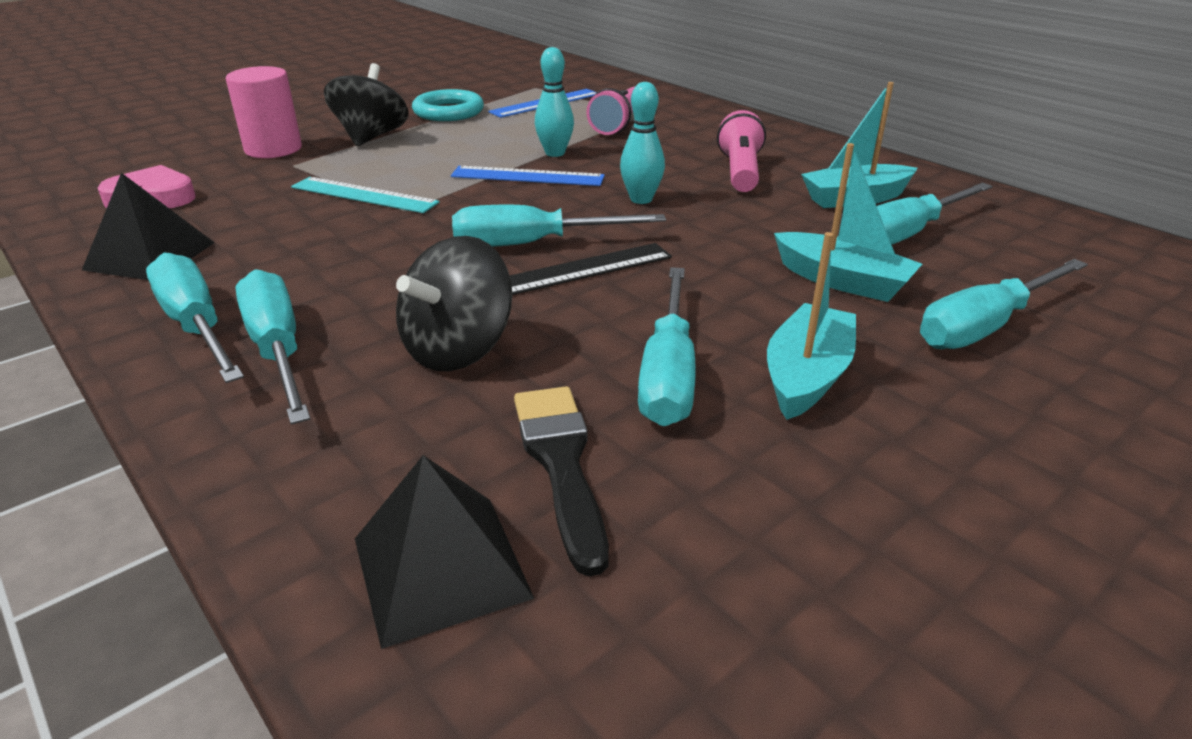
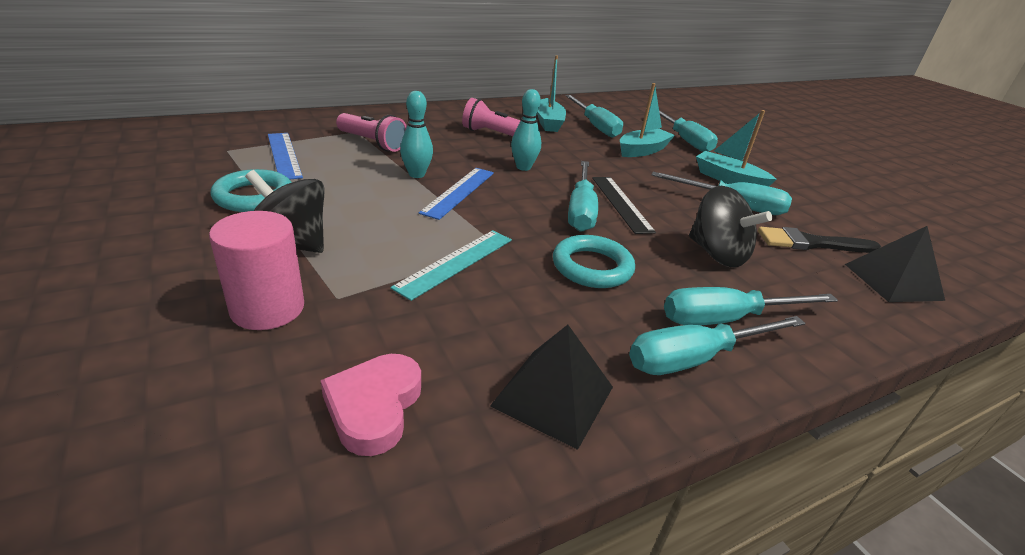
camera: 80 degrees left, 0 degrees up
(380, 259) = (592, 267): none -> turquoise ring

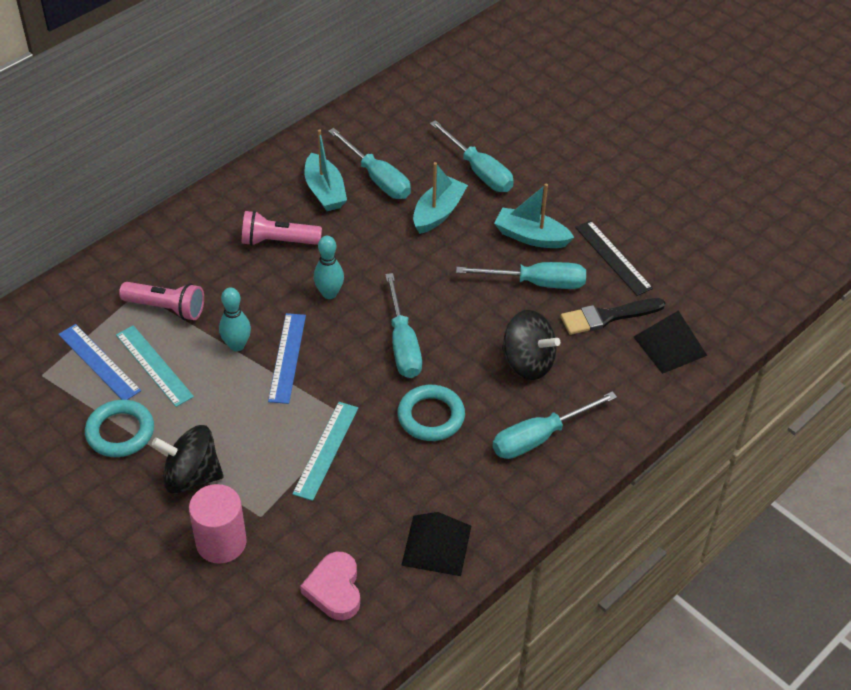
camera: 15 degrees left, 15 degrees up
(330, 167) = (154, 365): none -> turquoise ruler
(621, 203) = (435, 319): black ruler -> black ruler (613, 257)
(695, 358) = (521, 483): turquoise screwdriver -> none

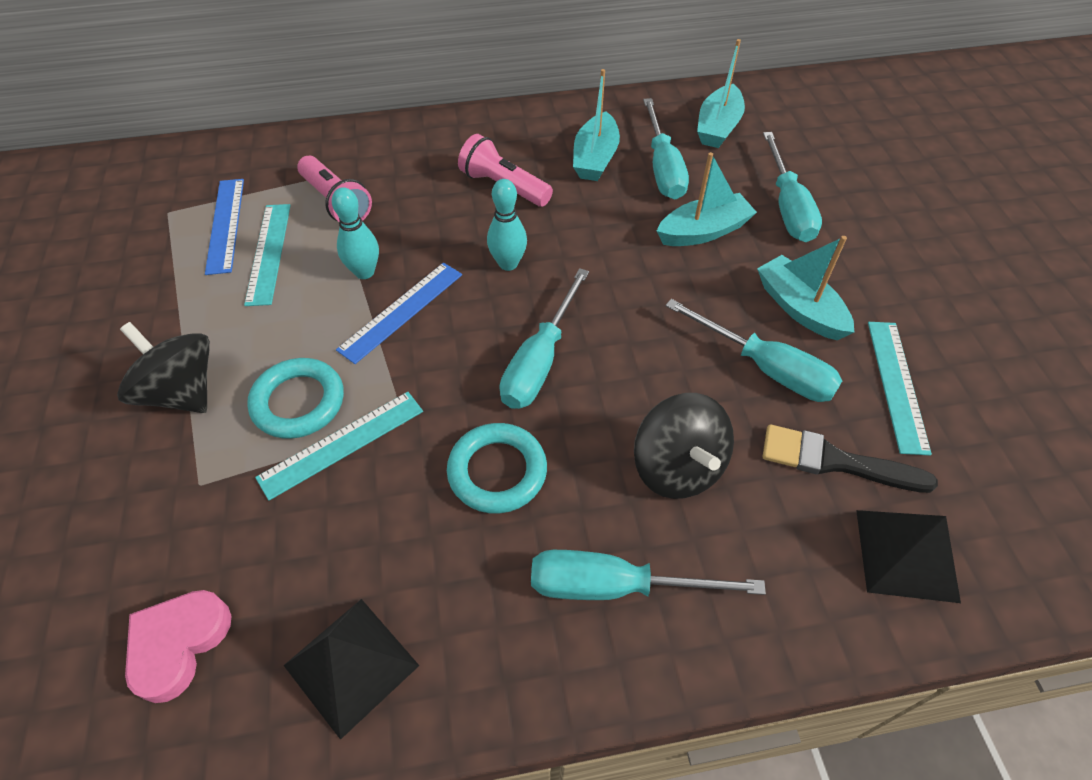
camera: 35 degrees right, 5 degrees up
(120, 432) = (170, 304): turquoise ring -> turquoise ring (298, 402)
(221, 542) = (129, 491): pink cylinder -> none
(391, 129) = (718, 127): none -> turquoise boat
(613, 257) = (897, 385): black ruler -> turquoise ruler

